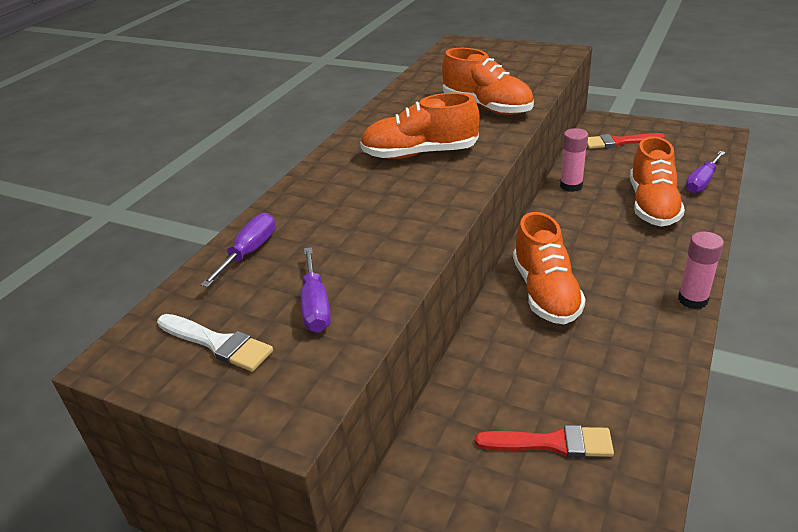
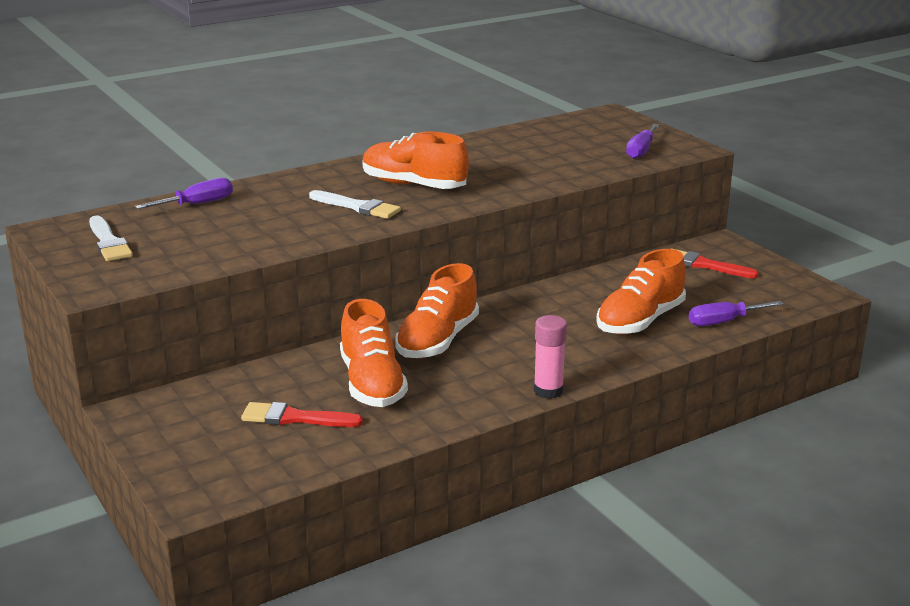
camera: 30 degrees right, 10 degrees down
(315, 306) = (191, 245): purple screwdriver -> purple screwdriver (641, 151)
(408, 193) = (357, 207): none -> white brush
(487, 107) = (531, 170): orange shoe -> orange shoe (372, 384)
(552, 443) = (295, 418): red brush -> red brush turned 150 degrees clockwise
(571, 186) = (591, 281): pink glue stick -> none

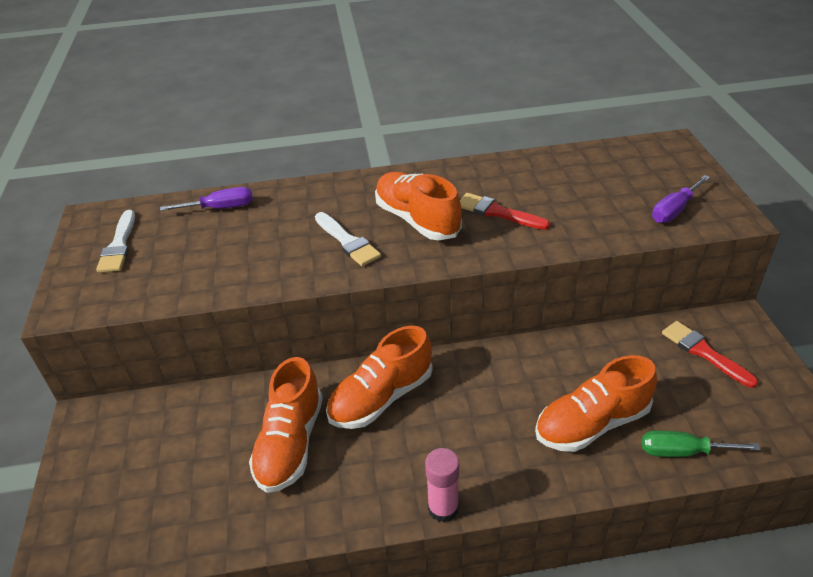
camera: 25 degrees right, 15 degrees up
(295, 418) = (199, 472): red brush -> red brush (497, 212)
(723, 322) = (682, 451): purple screwdriver -> green screwdriver

